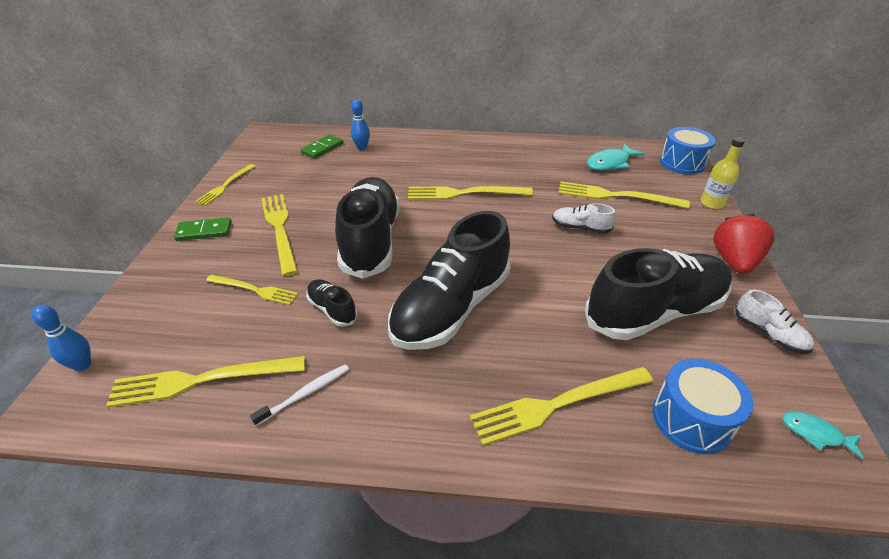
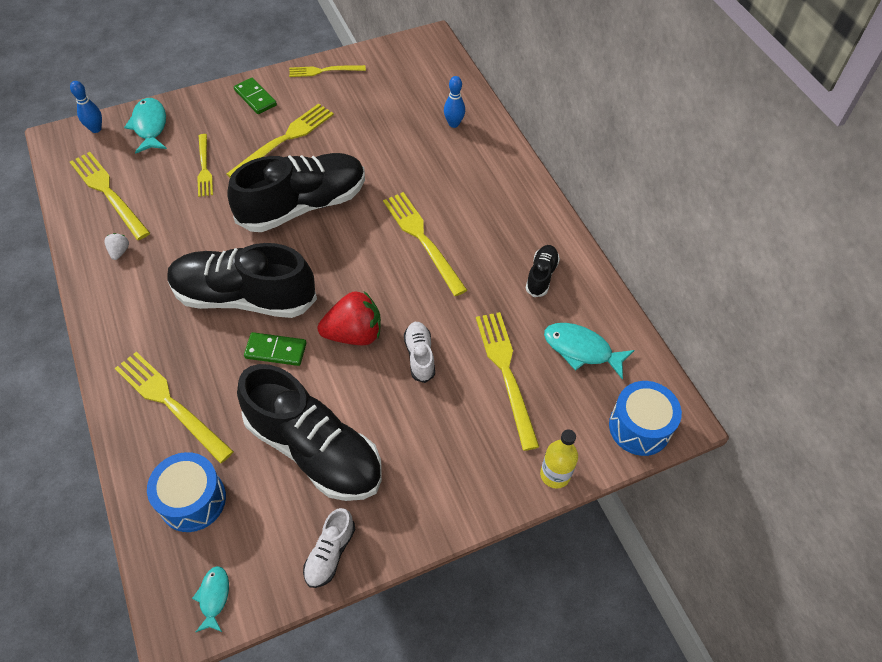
camera: 60 degrees right, 15 degrees up
(143, 315) = (150, 126): none -> turquoise fish
(306, 393) = (119, 252): white toothbrush -> white strawberry
(322, 148) = (431, 96): green domino -> green domino (276, 350)
(332, 309) = (206, 224): black shoe -> black shoe (541, 276)
(733, 262) = (439, 511): red strawberry -> red strawberry (354, 334)

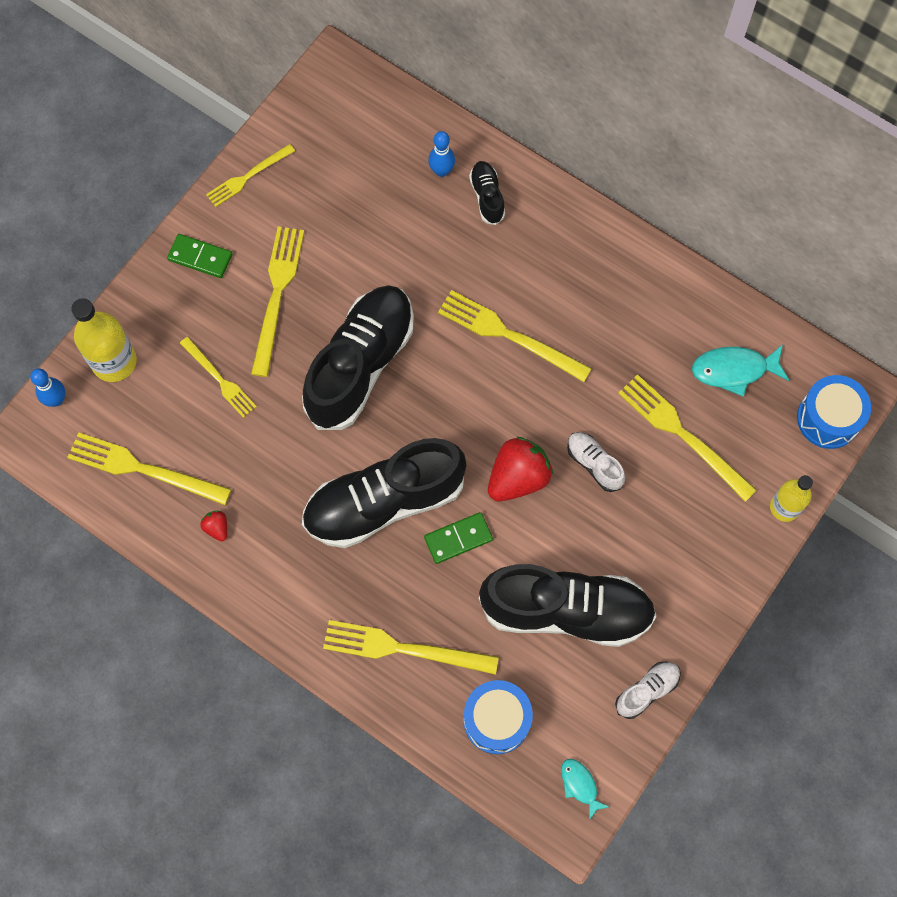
camera: 30 degrees left, 15 degrees up
(119, 252) = (217, 528): white strawberry -> red strawberry
(150, 126) = (114, 361): turquoise fish -> yellow bottle
(330, 553) = (647, 691): white shoe -> white shoe turned 120 degrees counterclockwise
(541, 276) = (649, 310): black shoe -> black shoe (487, 197)

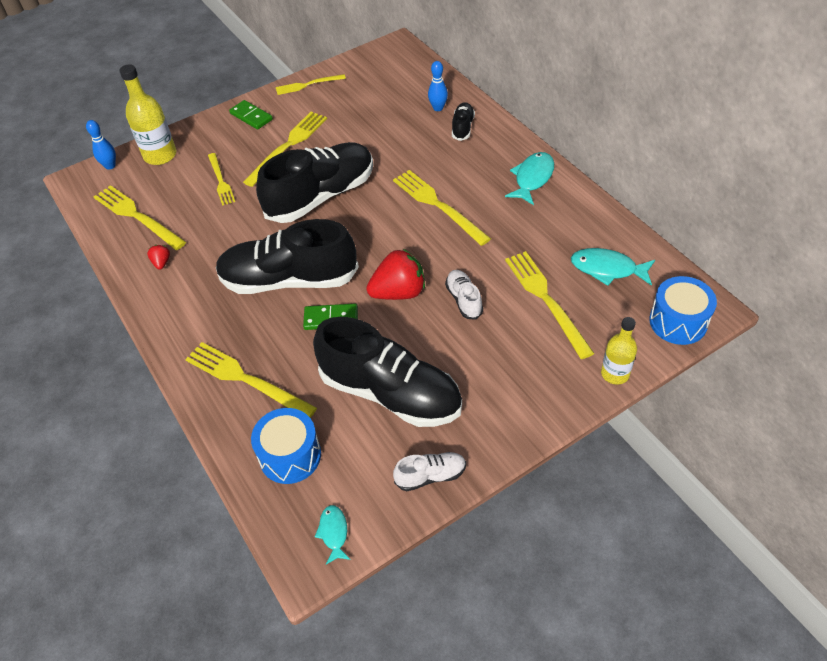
camera: 25 degrees right, 20 degrees down
(604, 258) = (532, 178): none -> turquoise fish

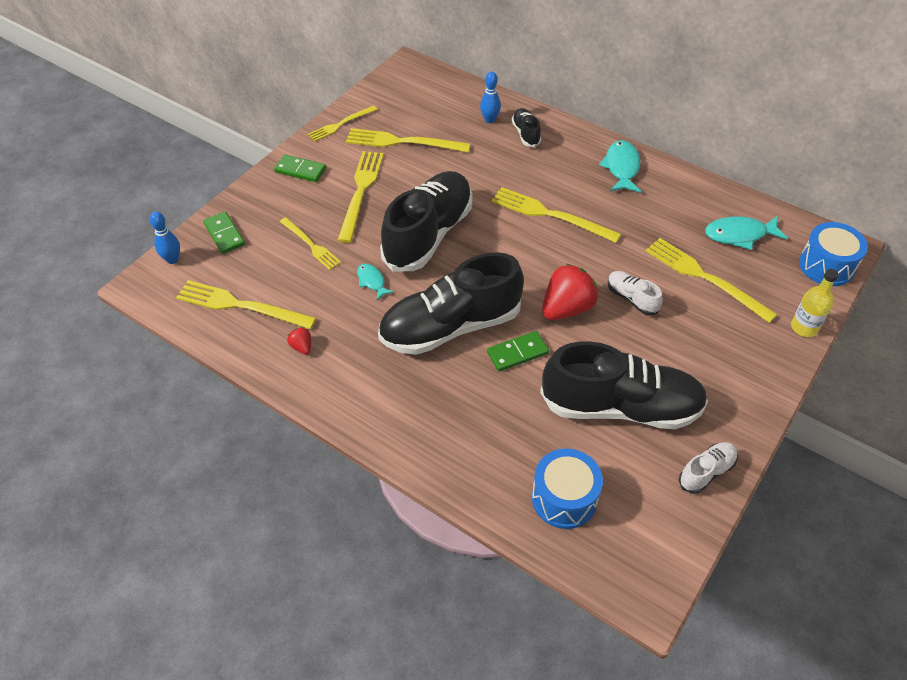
camera: 25 degrees left, 0 degrees up
(160, 155) = (224, 234): yellow bottle -> green domino
(246, 379) = (471, 439): yellow fork -> yellow fork (403, 142)
(334, 533) = (653, 556): turquoise fish -> turquoise fish (372, 281)

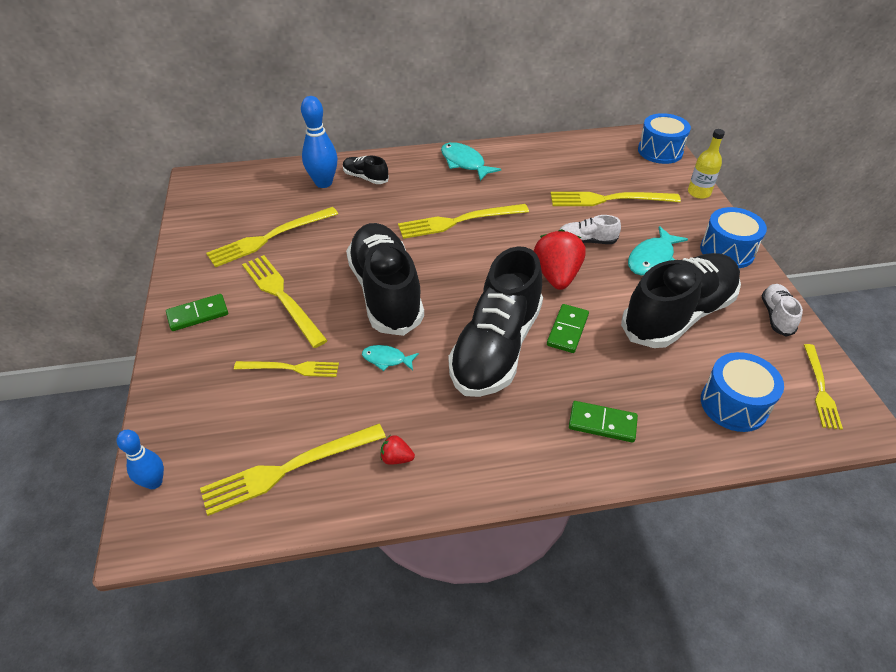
camera: 45 degrees left, 5 degrees down
(224, 234) = (186, 419): green domino -> green domino (602, 423)
(340, 124) = (190, 255): yellow fork -> yellow fork (820, 389)
(490, 120) = (323, 183): blue bowling pin -> blue bowling pin, size x1.62
(739, 235) = (592, 162): turquoise fish -> turquoise fish (652, 259)
(748, 392) = (727, 251): none -> blue drum

